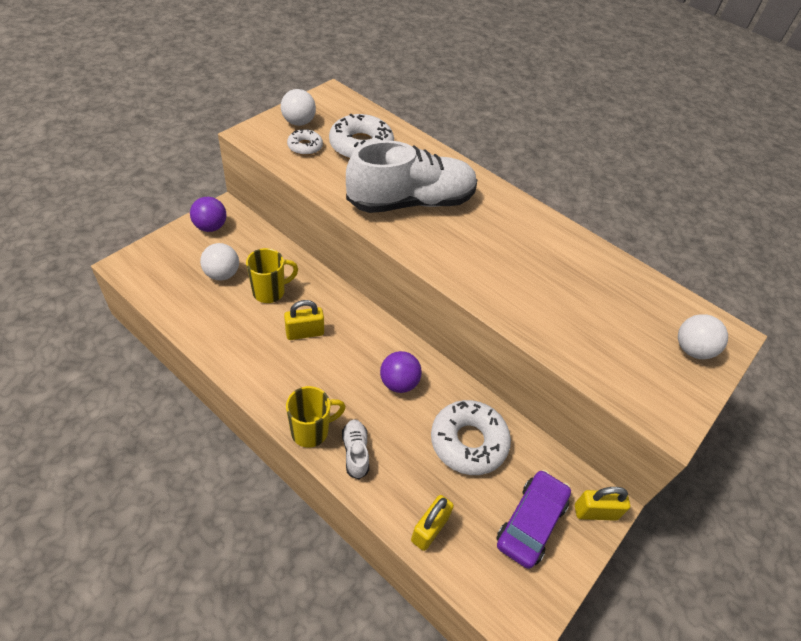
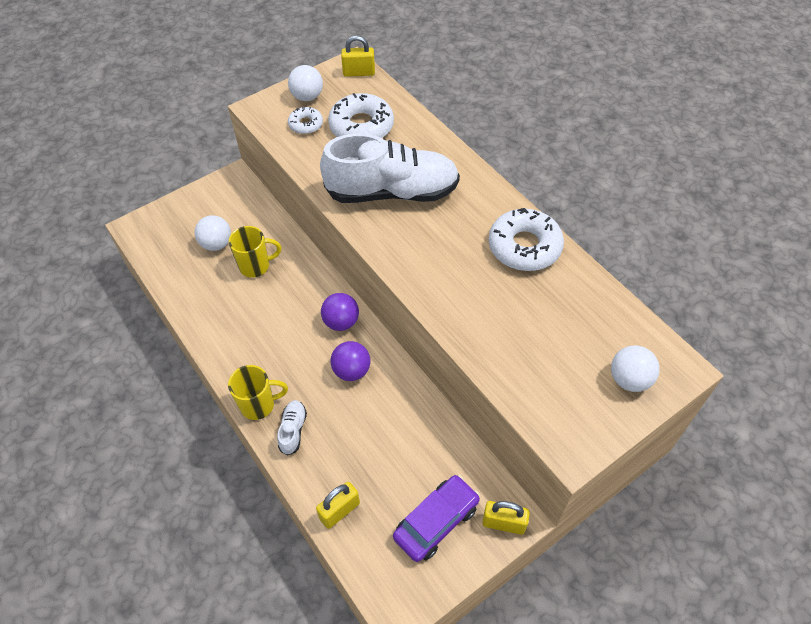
camera: 20 degrees right, 5 degrees up
(210, 227) = (217, 194): purple ball -> purple ball (341, 322)
(305, 333) = (277, 310): yellow padlock -> yellow padlock (359, 73)
(468, 442) = (401, 437): white donut -> white donut (524, 246)

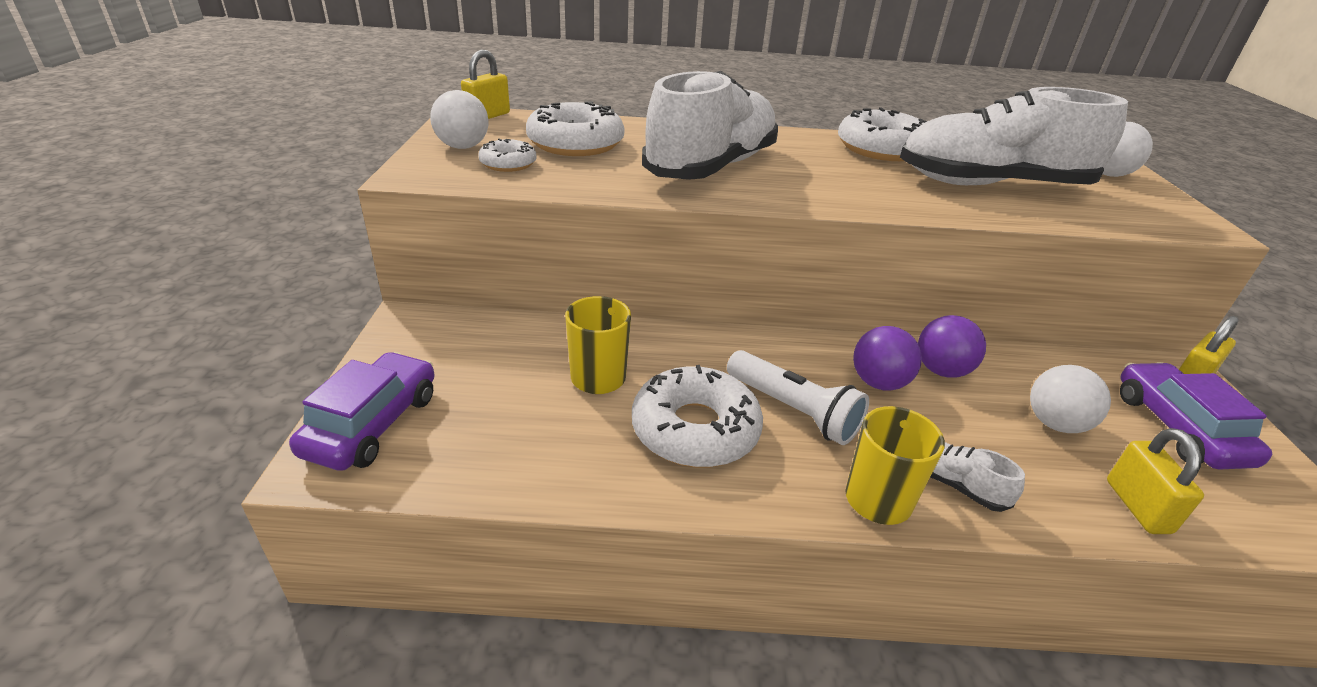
camera: 55 degrees left, 20 degrees down
(165, 222) = (372, 424): none -> purple car
(216, 244) = (504, 392): white ball -> white ball (1055, 424)
(249, 319) = (695, 429): none -> white donut
(295, 347) = (793, 410): none -> white flashlight
(341, 322) = (786, 354): purple ball -> purple ball (941, 370)
(520, 321) = (991, 185): none -> white shoe

